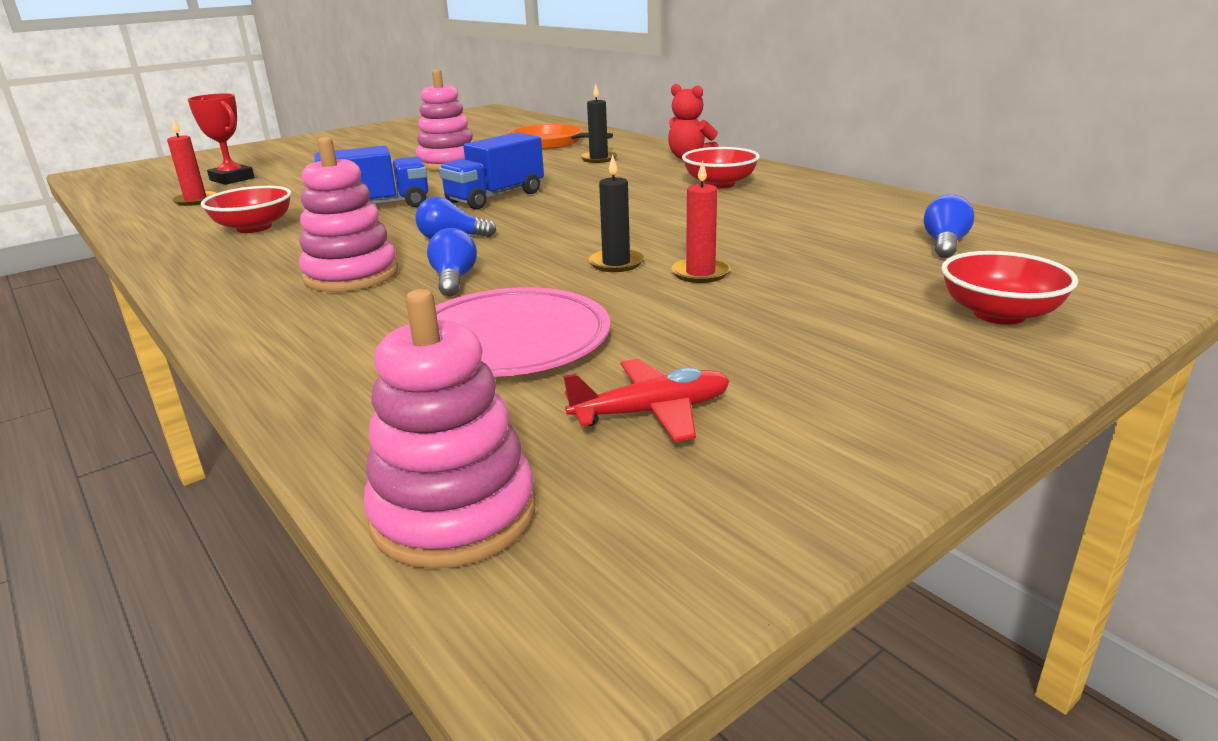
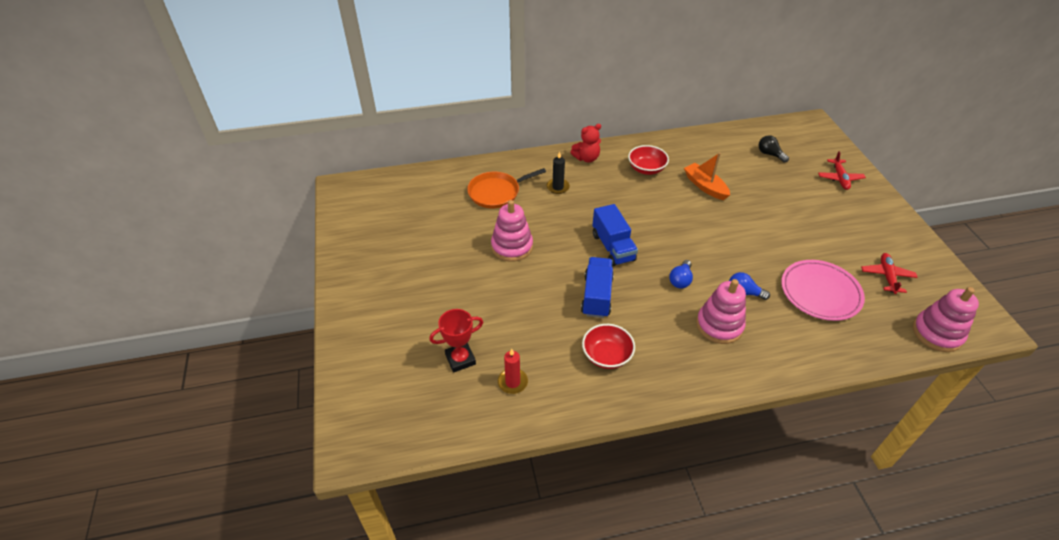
camera: 65 degrees left, 20 degrees up
(616, 263) = (747, 240): black candle -> none
(700, 273) = (771, 222): red candle -> none
(735, 218) = (705, 186): none -> orange boat
(944, 244) = (770, 154): blue light bulb -> black light bulb
(999, 314) = (839, 178): red bowl -> red plane

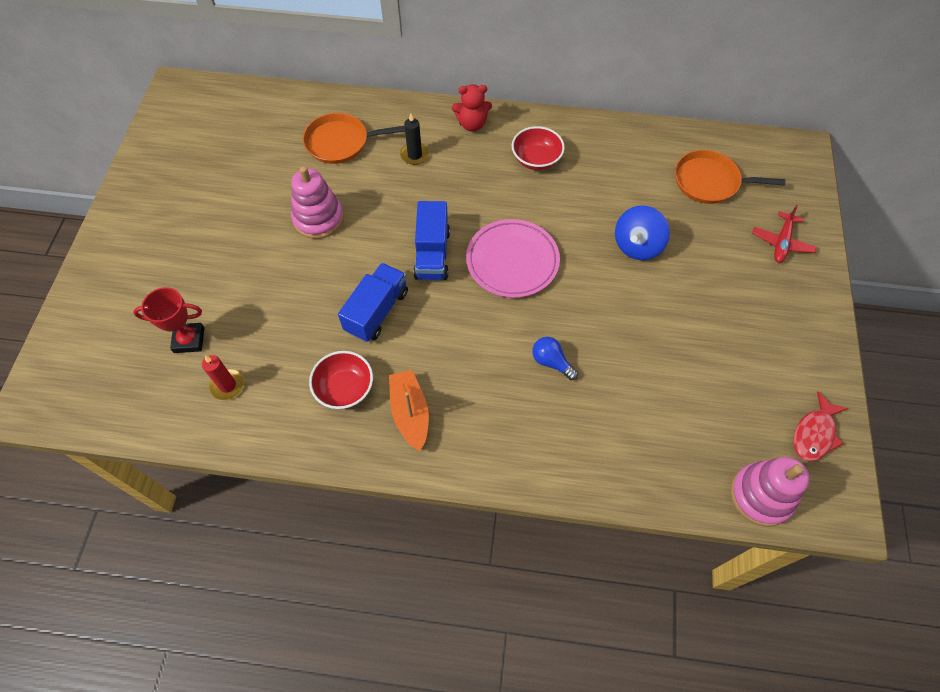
camera: 20 degrees right, 15 degrees up
(680, 280) = (485, 322): blue light bulb -> none
(705, 186) = (595, 204): orange boat -> orange boat (410, 413)
(719, 325) = (495, 394): pink stacking toy -> none
(750, 204) = (637, 246): none -> blue spinning top
(770, 154) = (709, 182): black light bulb -> orange pan
(820, 293) = (646, 393): pink plate -> pink plate (512, 261)
(887, 276) = (749, 399): red plane -> none
(941, 285) = (814, 433): none -> red fish

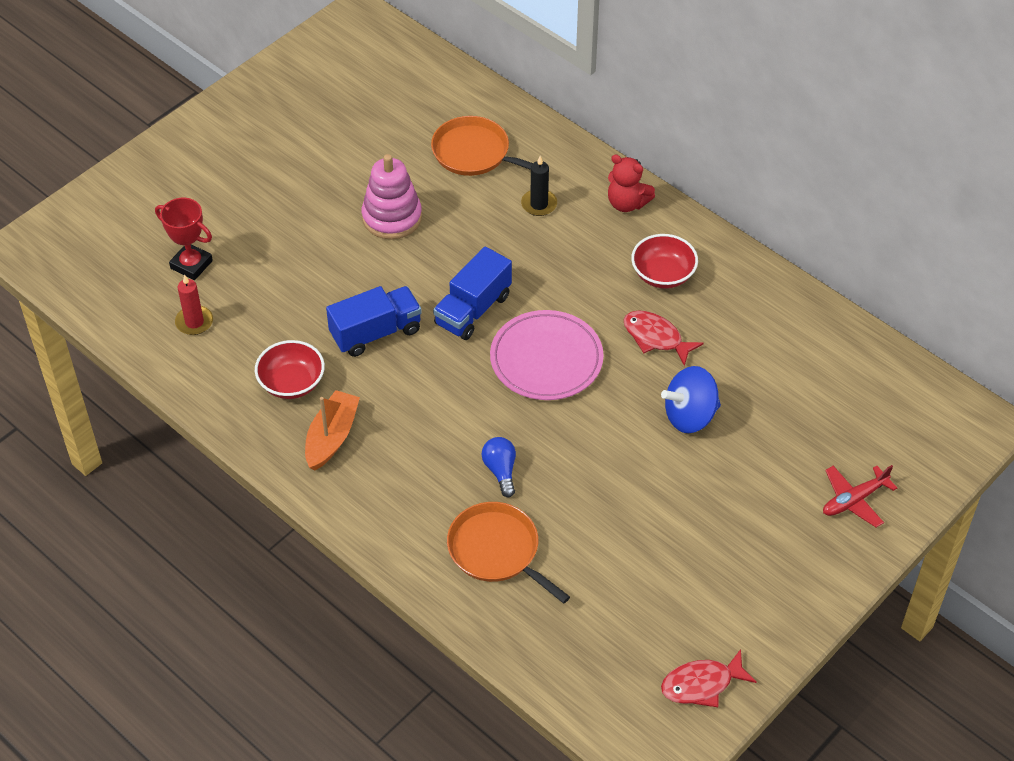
camera: 35 degrees right, 10 degrees down
(569, 204) = (656, 338): none -> red fish
(709, 182) = (835, 397): orange pan -> orange pan (497, 551)
(761, 495) = (593, 699): pink stacking toy -> none

